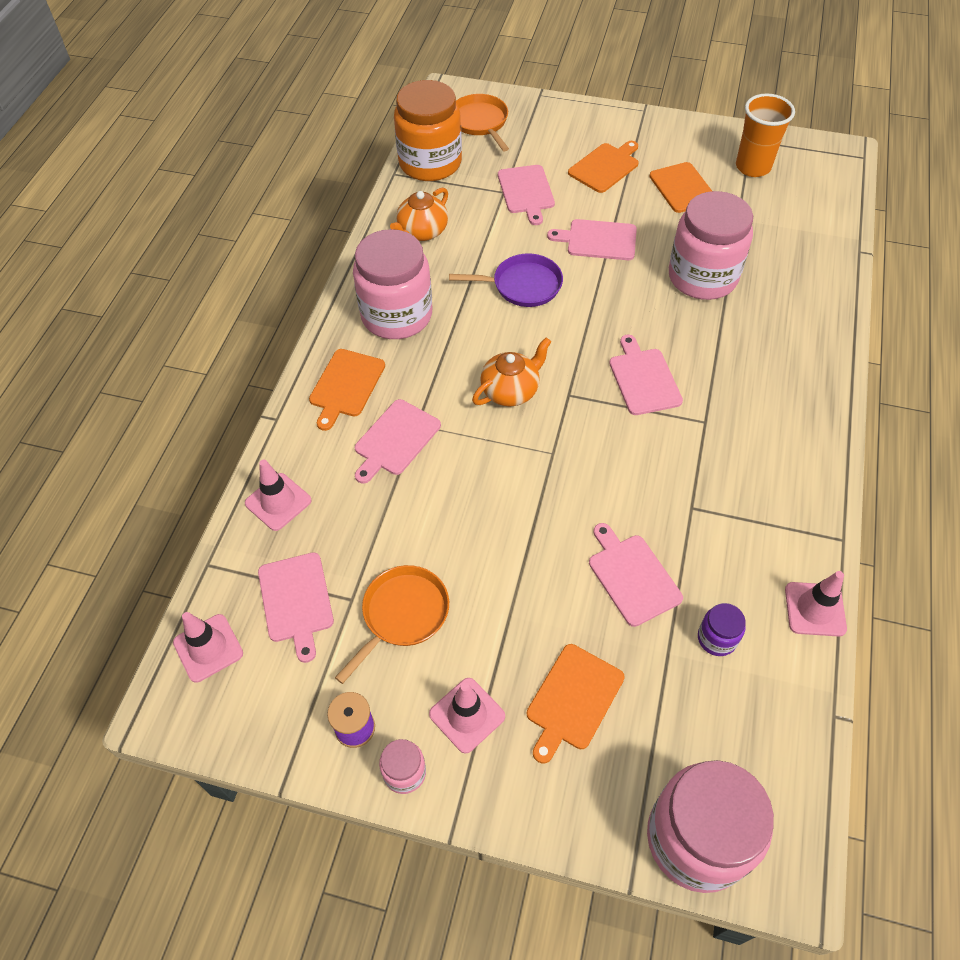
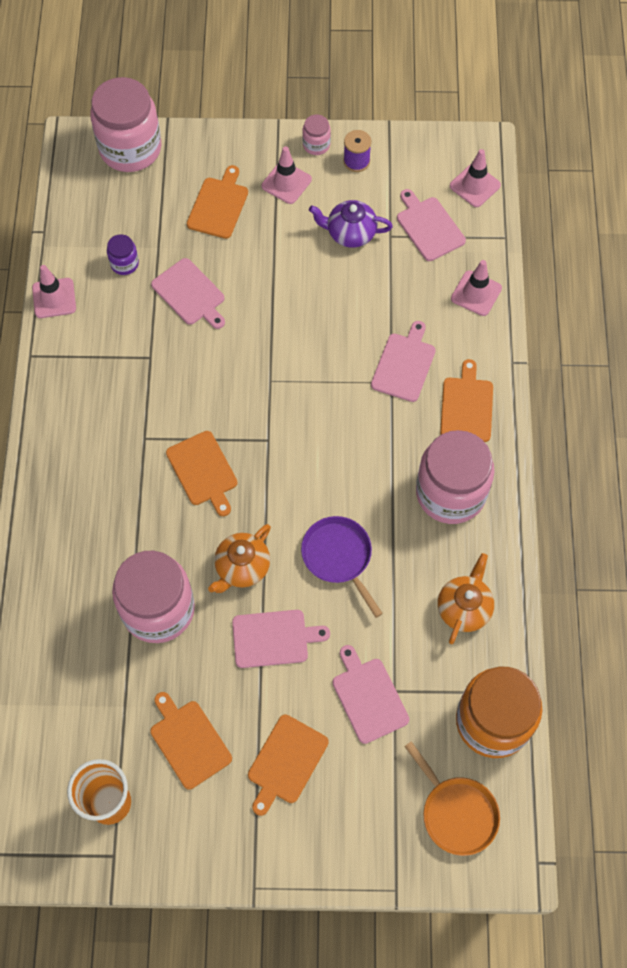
camera: 165 degrees right, 10 degrees up
(402, 615) = (350, 233): orange pan -> purple teapot
(511, 390) = (320, 433): orange teapot -> orange teapot (242, 568)
(522, 285) = (339, 557): purple pan -> purple pan turned 75 degrees clockwise
(643, 379) = (203, 471): pink cutting board -> orange cutting board

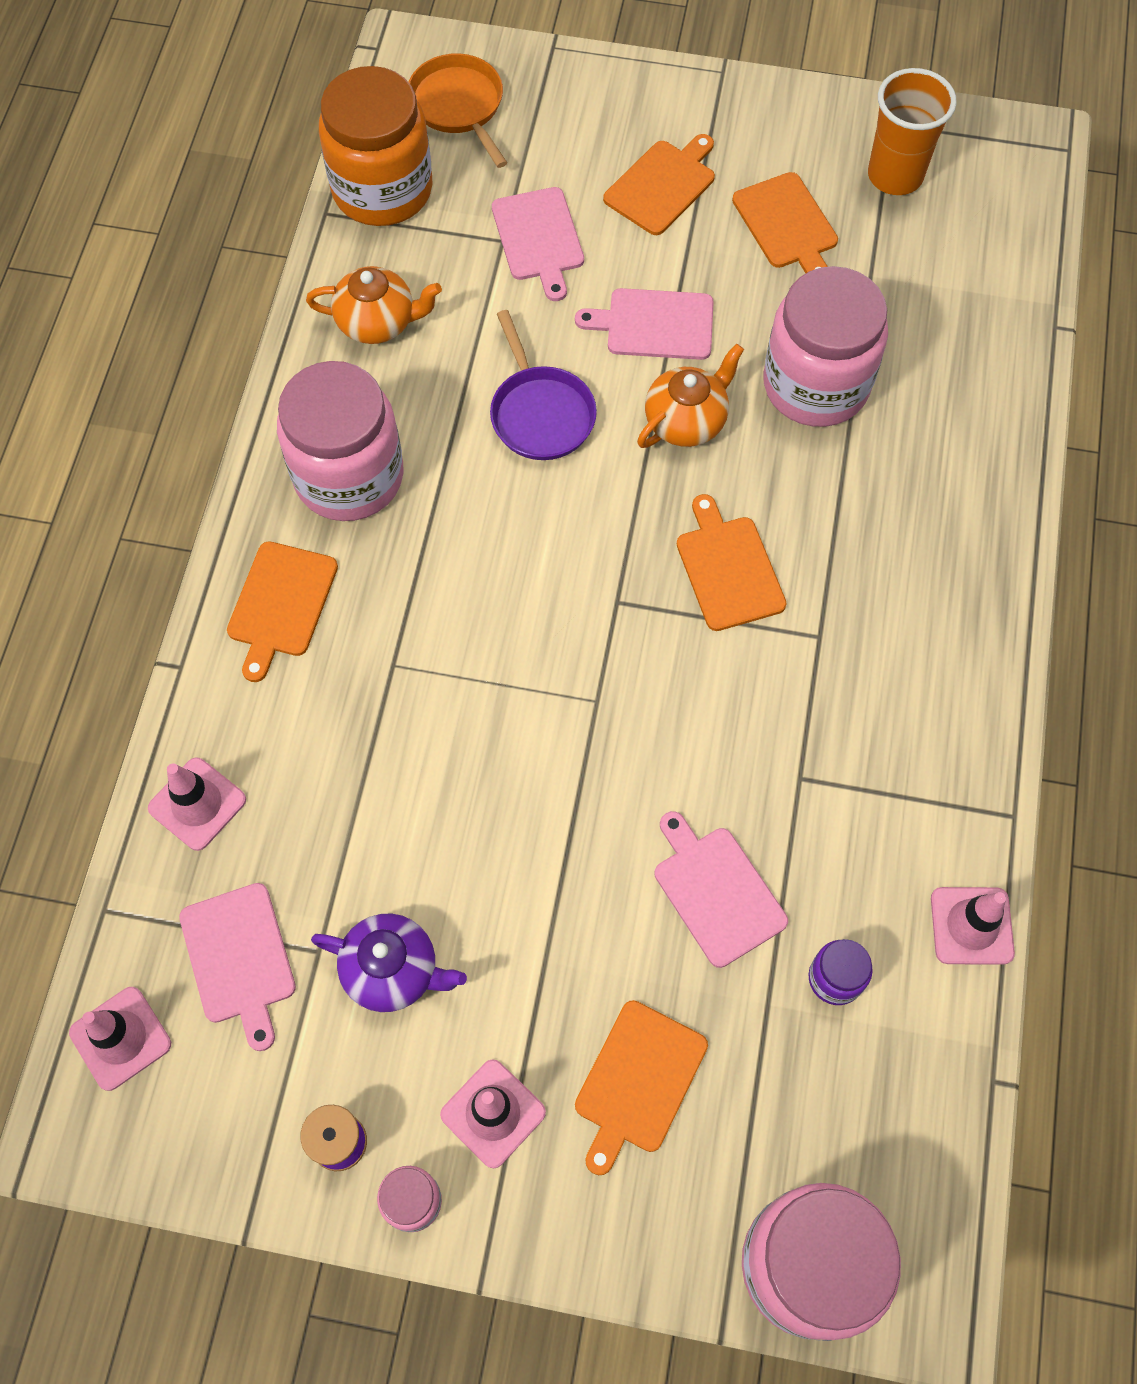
camera: 170 degrees left, 0 degrees up
(404, 364) = (363, 692): pink cutting board -> none
(464, 608) = (378, 322): orange teapot -> orange teapot turned 120 degrees counterclockwise

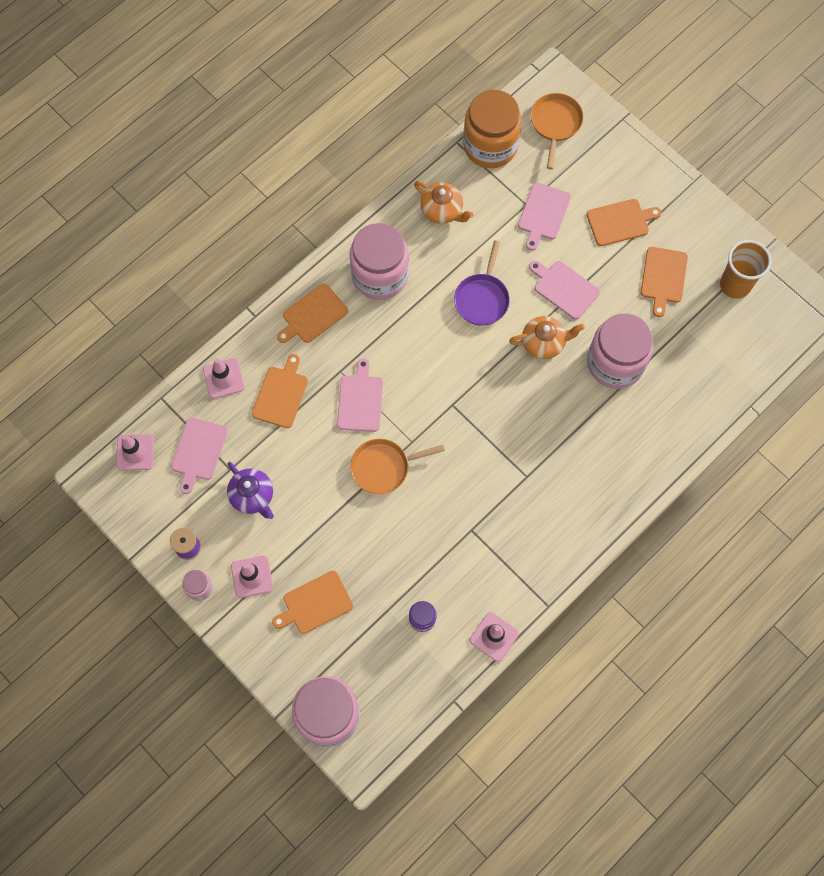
camera: 35 degrees right, 5 degrees up
(582, 772) = (384, 467): none -> orange pan
(716, 891) = (401, 552): pink cutting board -> pink cutting board (360, 400)
(728, 569) = (510, 421): orange cutting board -> orange cutting board (281, 394)

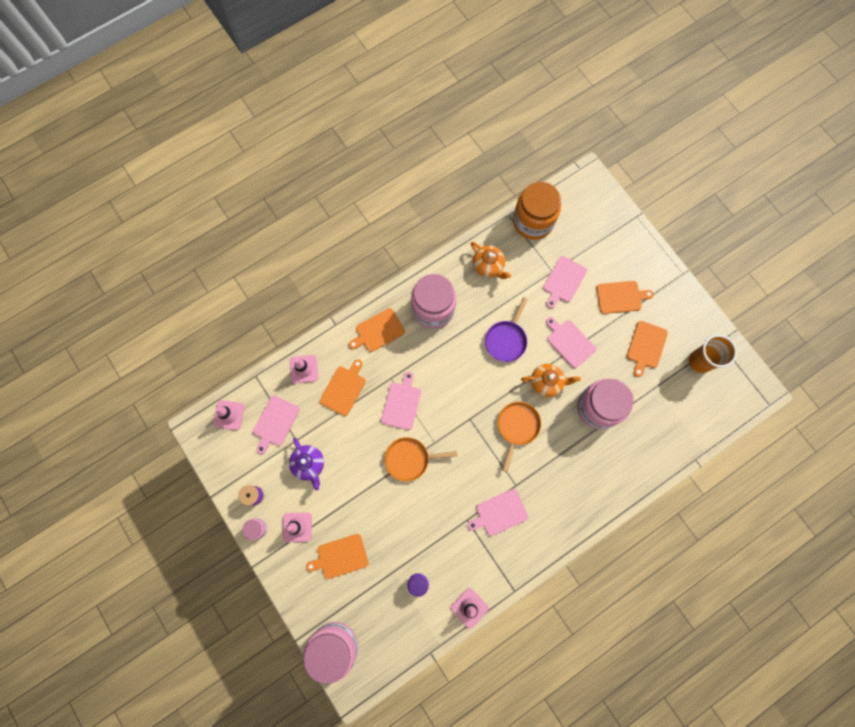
camera: 10 degrees right, 5 degrees up
(512, 514) = (499, 513): none -> pink cutting board
(555, 124) = (585, 212): orange pan -> orange pan (517, 427)

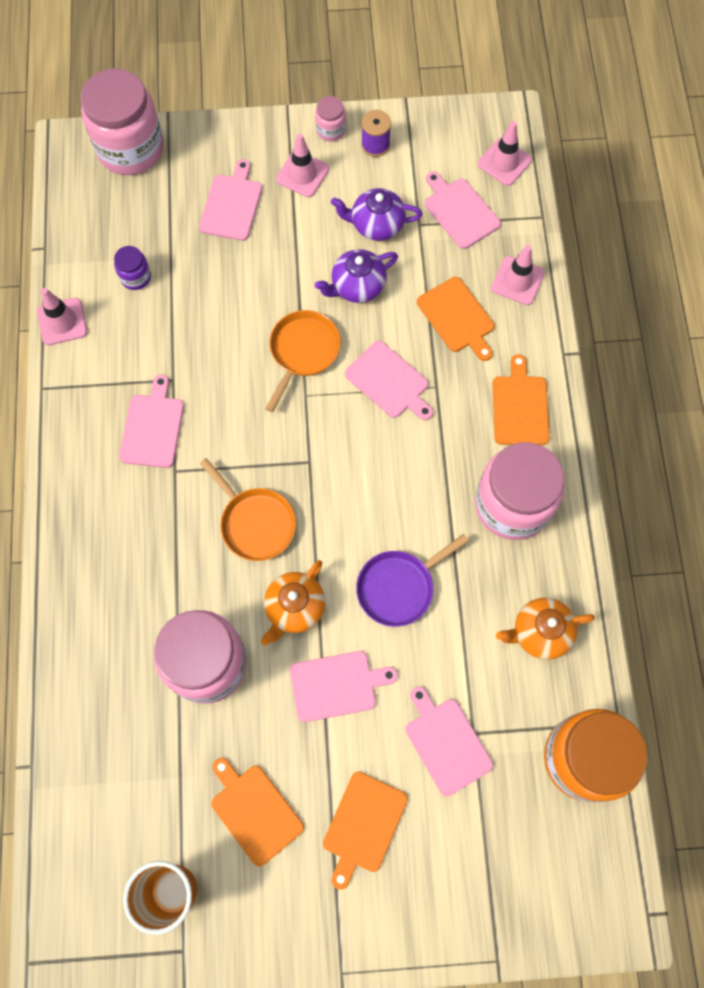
camera: 120 degrees right, 5 degrees down
(340, 557) = (232, 205): orange cutting board -> pink cutting board
(354, 453) = (357, 286): none -> purple teapot
(506, 340) = (399, 587): purple pan -> purple pan turned 90 degrees counterclockwise

